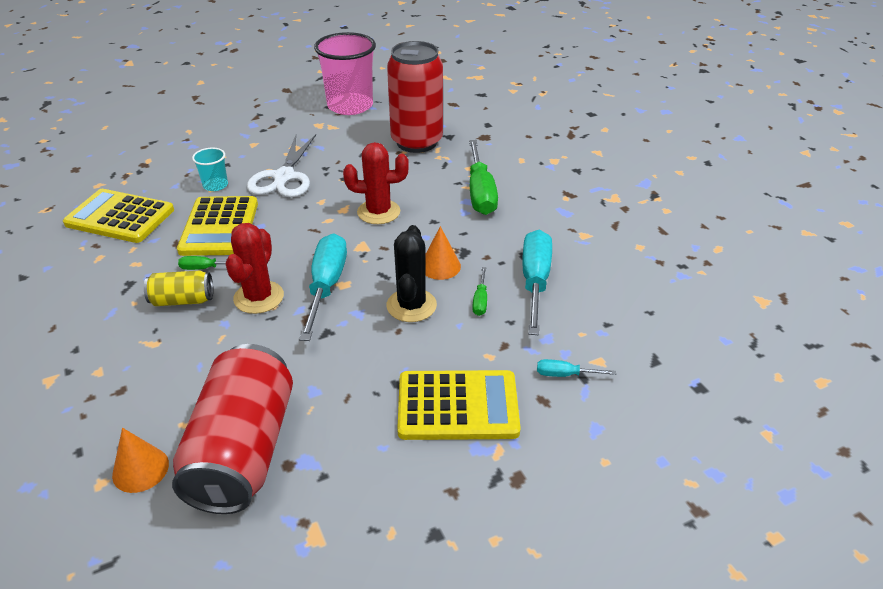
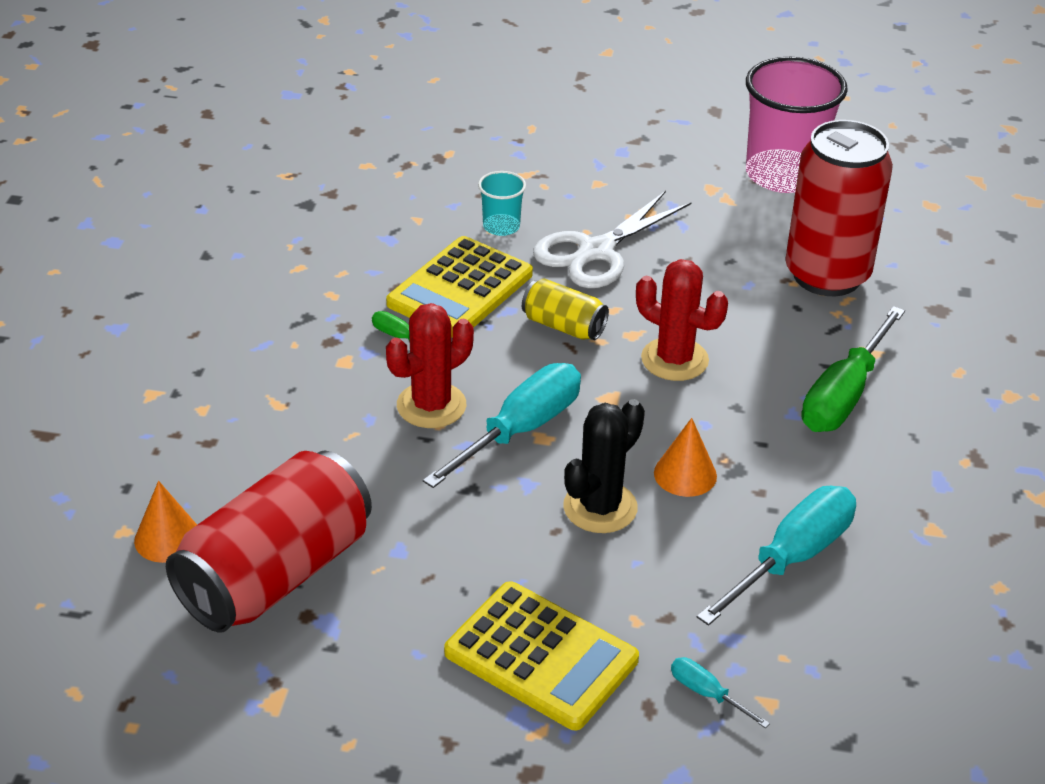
camera: 35 degrees right, 0 degrees up
(120, 217) = (358, 223): yellow calculator -> none
(182, 300) = (346, 367): yellow can -> yellow can (564, 326)
(480, 300) = (693, 546): green screwdriver -> none

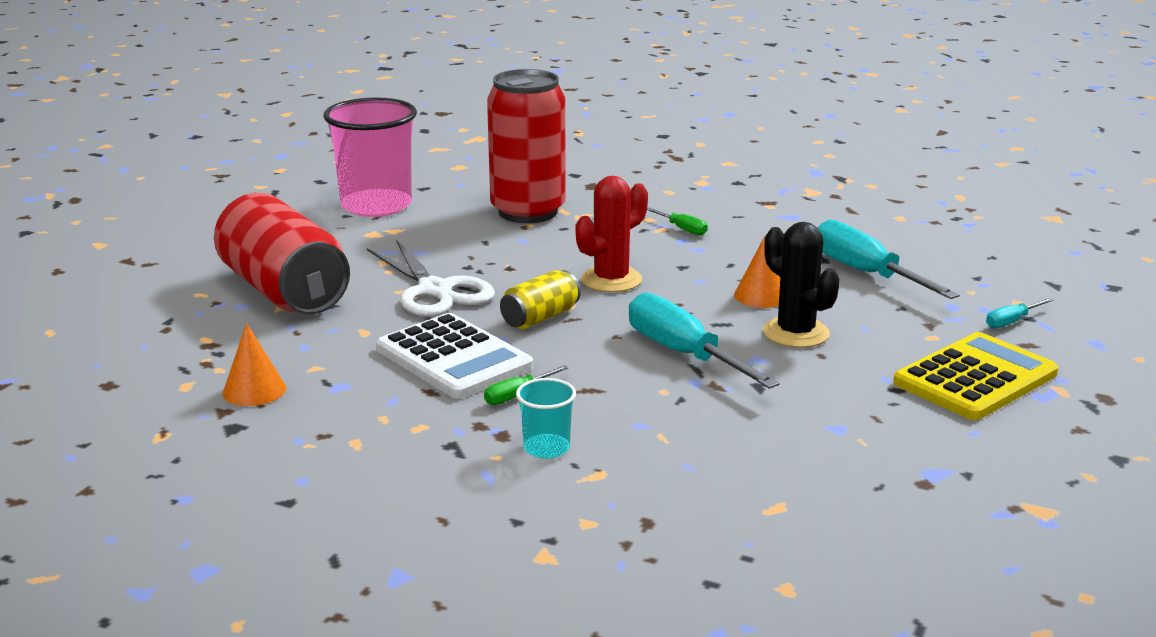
camera: 75 degrees left, 15 degrees down
(167, 538) = (803, 558): orange cone -> orange cone (254, 390)
(276, 574) = (866, 495): red can -> red can (284, 291)
(431, 405) = (632, 391): red cactus -> none
(460, 289) = (454, 358): yellow calculator -> white calculator
(501, 226) = (362, 327): turquoise cup -> turquoise cup (546, 448)
(844, 395) = (682, 229): green screwdriver -> green screwdriver, size x0.46

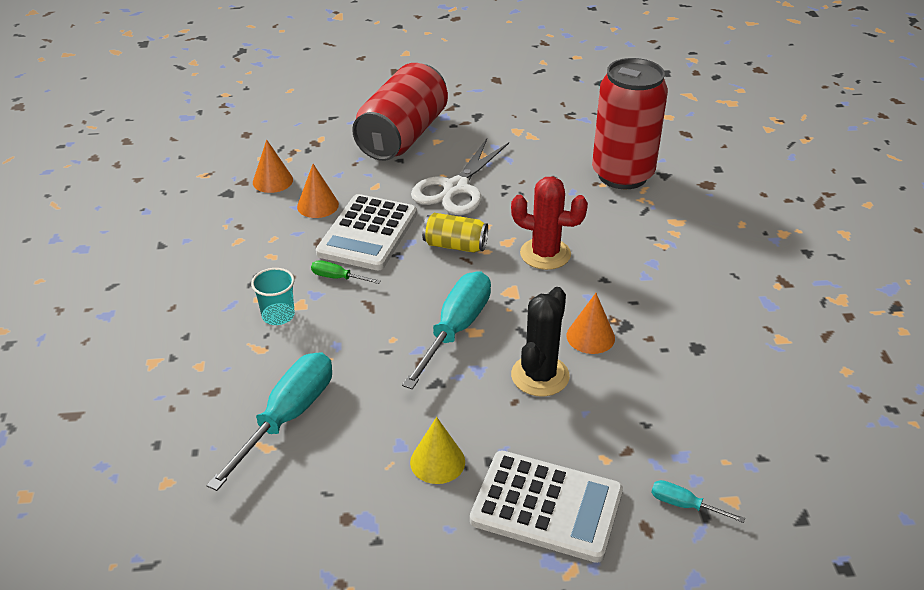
camera: 60 degrees right, 15 degrees up
(353, 374) = (317, 205): none -> orange cone
(376, 205) = (561, 113): pink cup -> none
(682, 229) = (674, 255): green screwdriver -> none
(866, 273) = (695, 383): turquoise screwdriver -> turquoise screwdriver (287, 417)
(877, 414) = (437, 461): none -> yellow cone
(975, 378) = (546, 506): yellow calculator -> white calculator

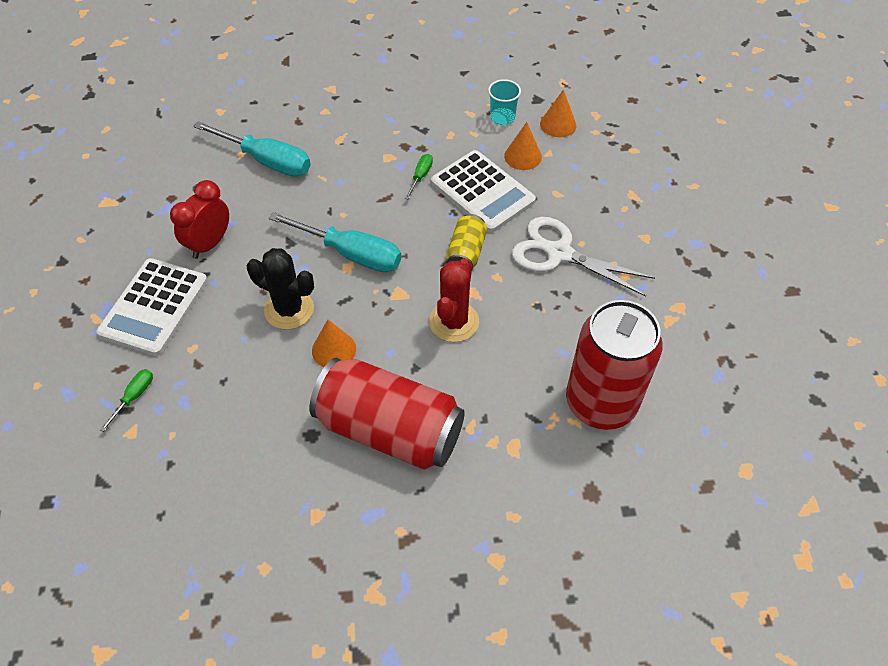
camera: 90 degrees right, 15 degrees up
(278, 315) = (376, 146): turquoise cup -> turquoise cup (502, 117)
(368, 233) = (482, 192): white calculator -> white calculator turned 150 degrees counterclockwise
(403, 136) = (649, 210): red can -> red can (389, 430)
(437, 461) = (209, 244): yellow cone -> red clock
(684, 505) = (134, 397): turquoise screwdriver -> green screwdriver

